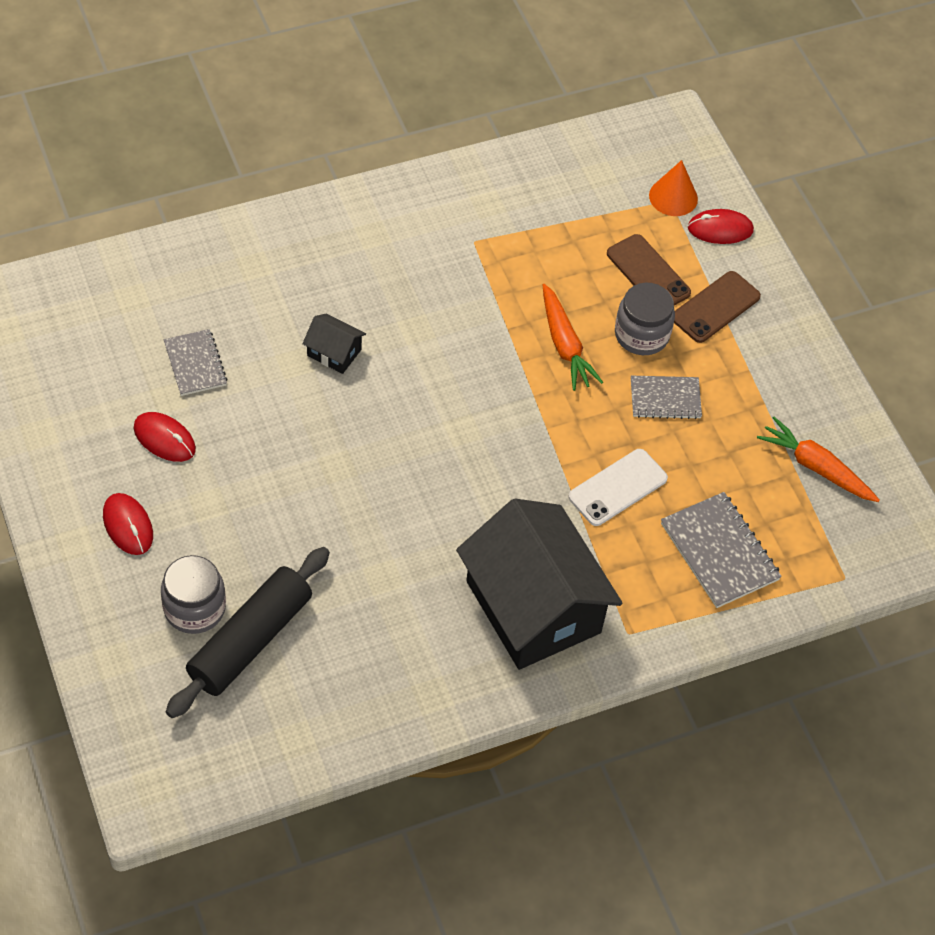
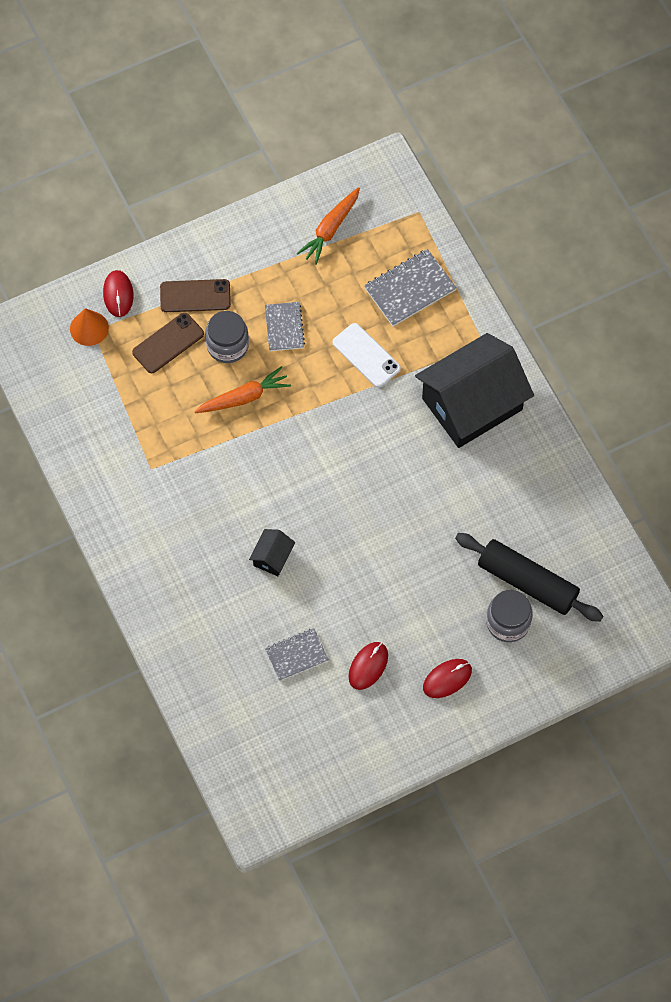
camera: 90 degrees left, 10 degrees up
(715, 307) = (195, 296): brown phone -> brown phone turned 45 degrees counterclockwise

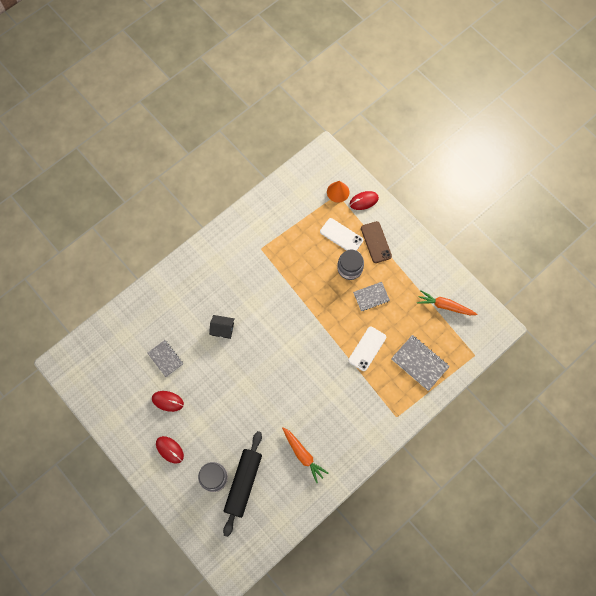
camera: 75 degrees right, 5 degrees up
(168, 343) = (341, 236): brown phone -> white phone
(244, 397) = (319, 286): orange carrot -> orange carrot (303, 455)
(472, 404) = (353, 420): black house -> none

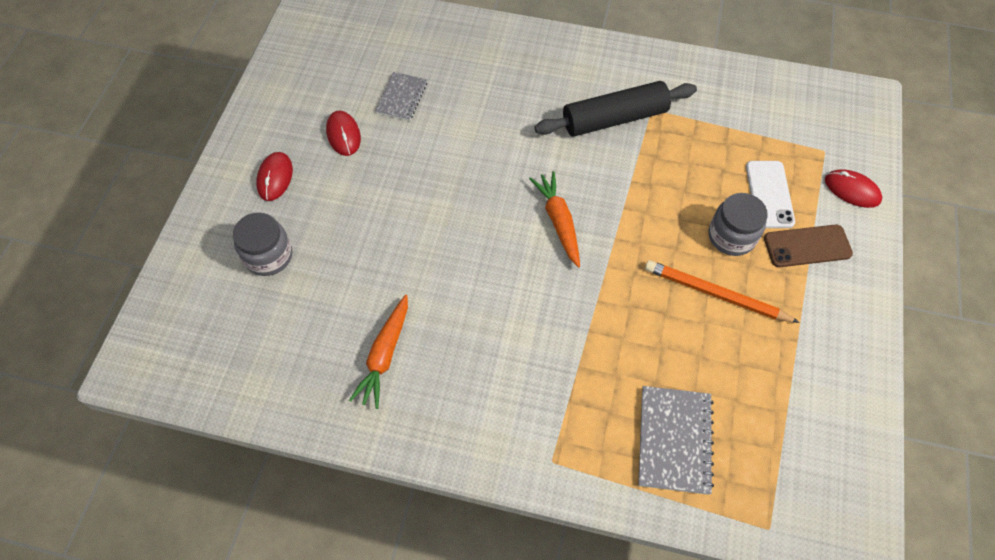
camera: 55 degrees right, 10 degrees down
(222, 329) = (496, 135): black house -> none
(243, 483) = (284, 299): black rolling pin -> black rolling pin (614, 119)
(338, 192) = (829, 149): orange cone -> none
(367, 348) = (628, 341): white phone -> none
(371, 297) = (716, 294): grey notebook -> orange pencil
(376, 242) = (807, 246): brown phone -> brown phone turned 45 degrees clockwise
(445, 306) = (807, 418): orange carrot -> orange carrot (558, 222)

